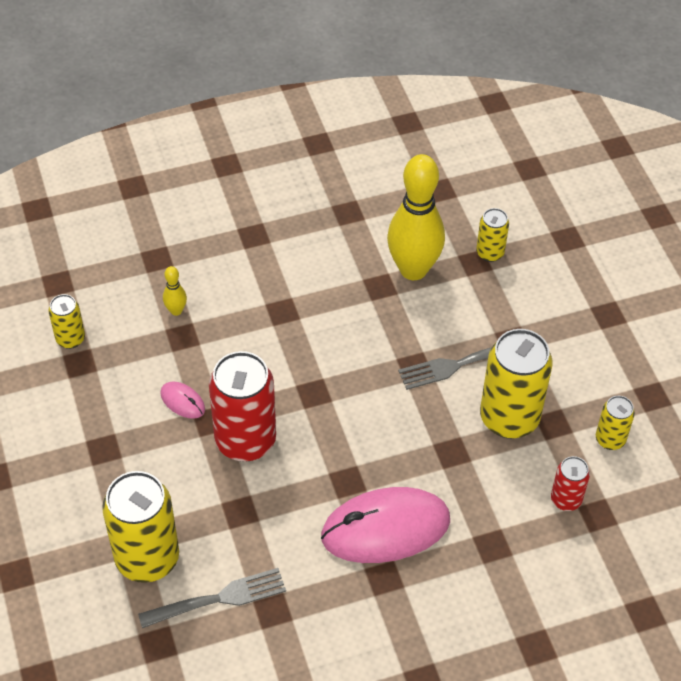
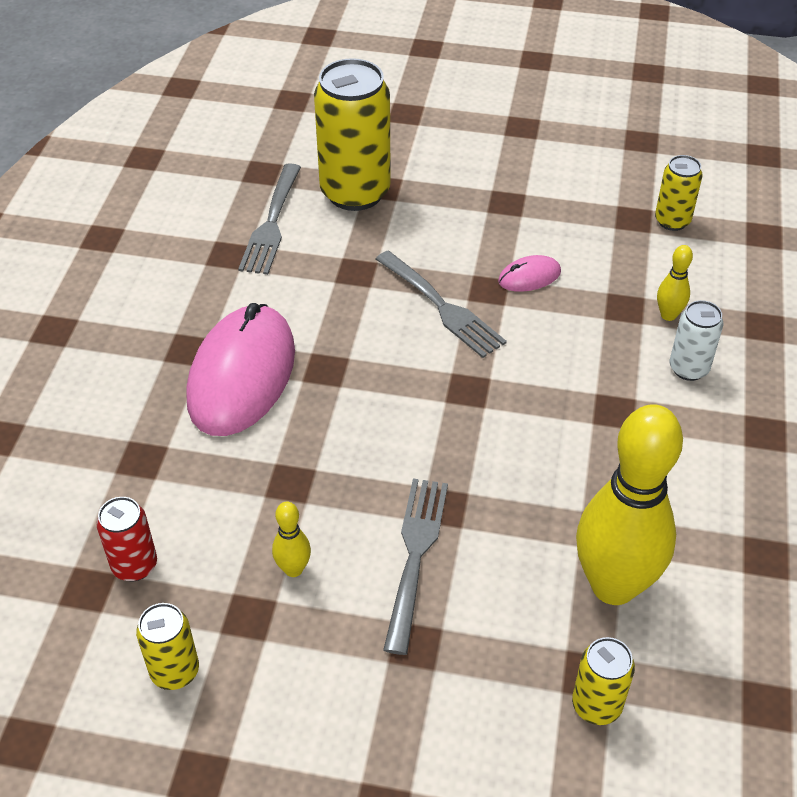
camera: 120 degrees right, 5 degrees down
(221, 286) = (688, 368): none -> white can
(245, 440) = (441, 307): red can -> grey fork
(509, 418) = (293, 569): yellow can -> yellow bowling pin

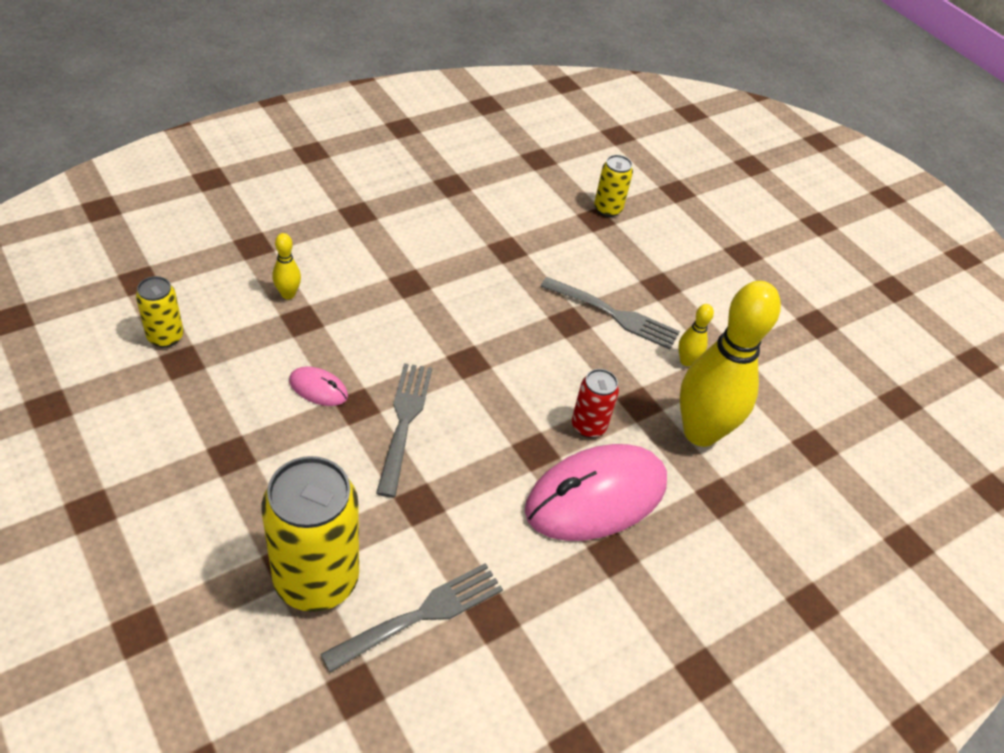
camera: 140 degrees left, 0 degrees up
(134, 565) = (777, 436): red can -> red can (588, 426)
(175, 671) = (795, 369): yellow can -> none
(415, 555) = (614, 315): grey fork -> grey fork turned 120 degrees counterclockwise
(613, 585) = (536, 230): yellow bowling pin -> yellow bowling pin (700, 432)
(688, 368) = (334, 264): white can -> none

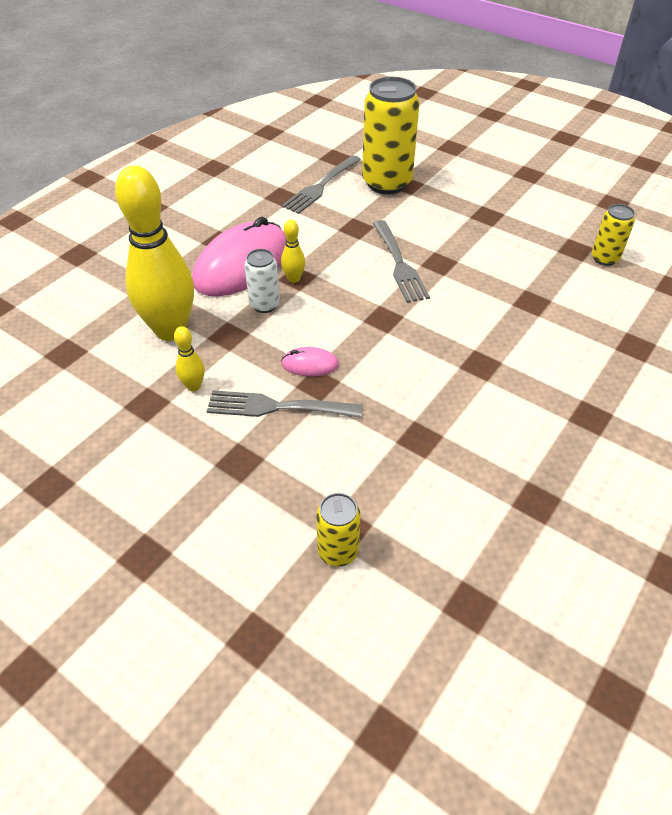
camera: 165 degrees right, 0 degrees up
(288, 294) = (562, 316): yellow bowling pin -> yellow bowling pin (294, 279)
(318, 388) = (473, 263): pink mouse -> pink mouse (310, 364)
(588, 426) = (264, 305): red can -> white can

